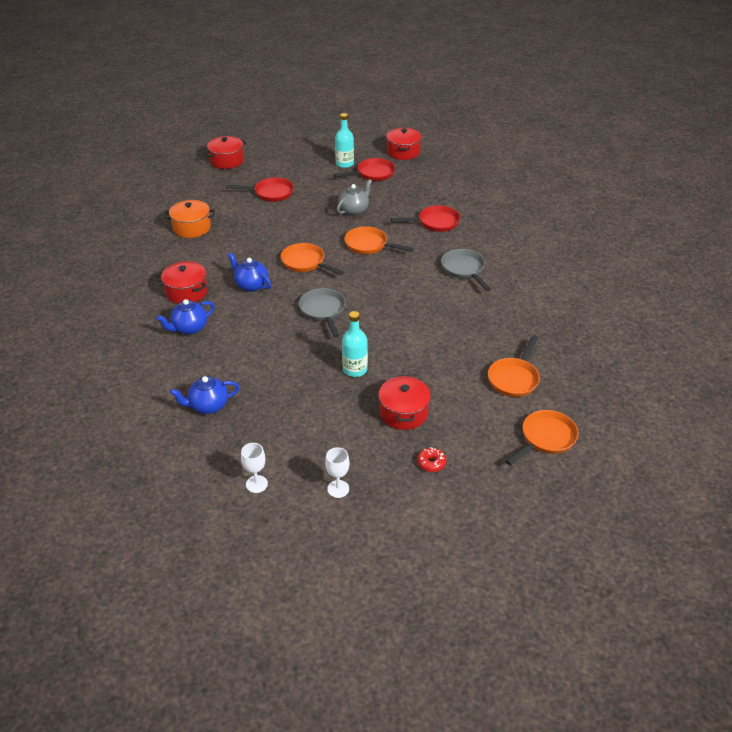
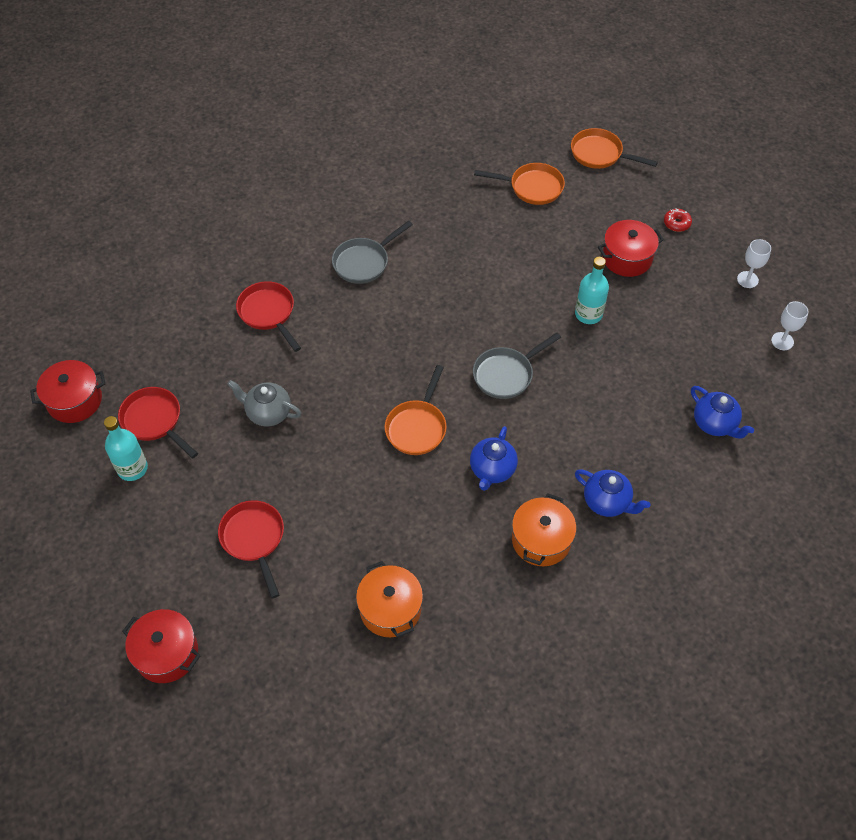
camera: 110 degrees left, 15 degrees up
(186, 292) = (541, 540): red pot -> orange pot
(369, 245) = (349, 370): orange pan -> none

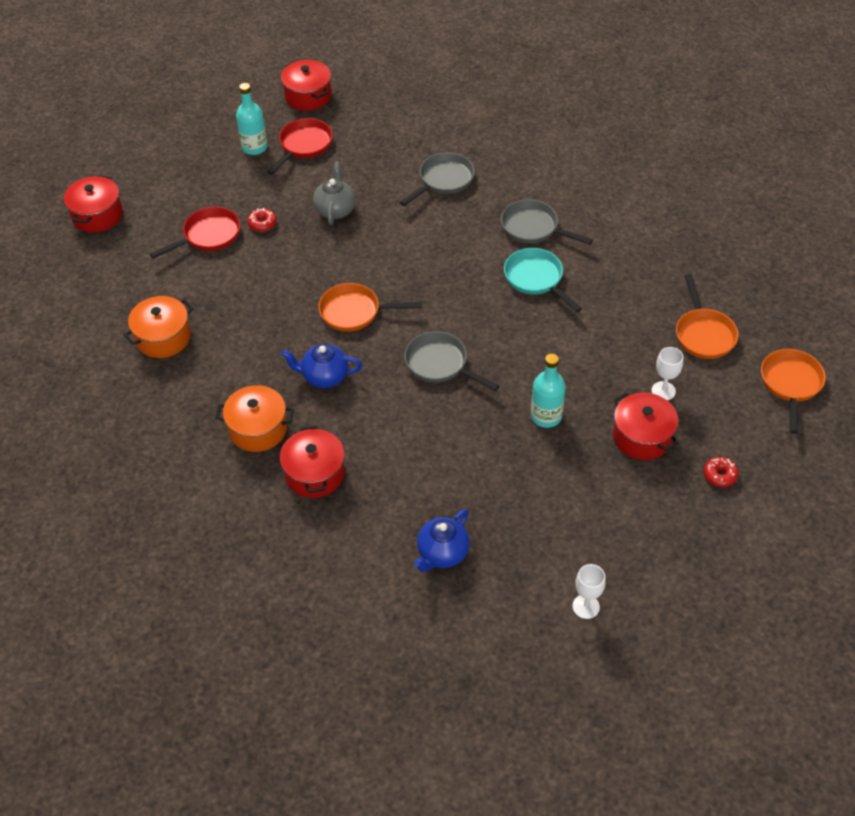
camera: 75 degrees right, 5 degrees down
(258, 483) = (262, 224): none -> red donut
(268, 313) = (443, 180): red pan -> grey pan
(428, 278) = (536, 279): none -> turquoise pan
(607, 502) = (315, 473): blue teapot -> red pot
(747, 279) = (665, 559): white goblet -> white goblet (663, 391)

